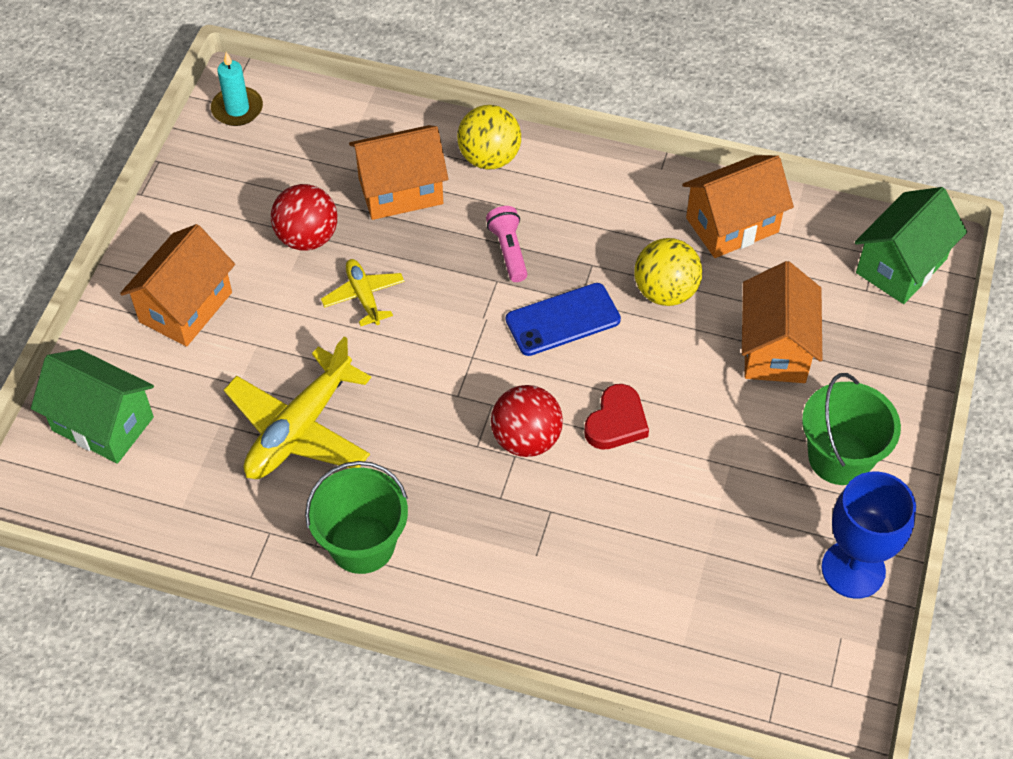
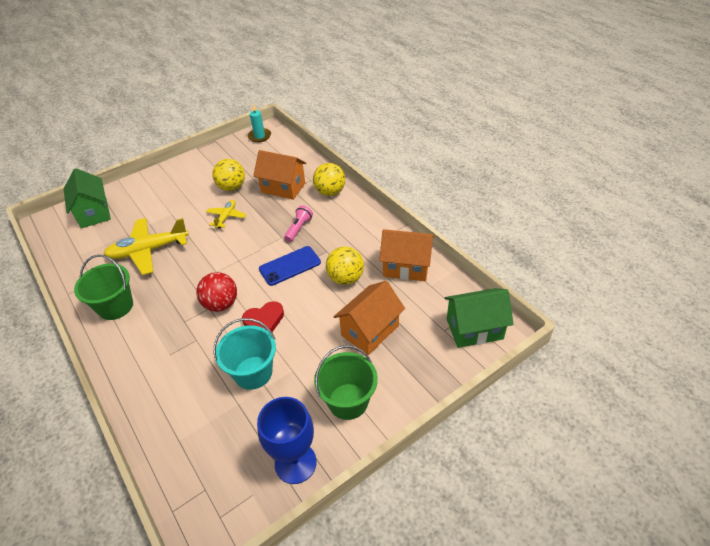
camera: 40 degrees right, 10 degrees down
(186, 307) = (165, 190): orange house -> none
(307, 237) = (232, 187): red ball -> yellow ball
(563, 320) = (290, 266): blue phone -> blue phone turned 45 degrees counterclockwise
(682, 501) = (253, 372): none -> turquoise bucket

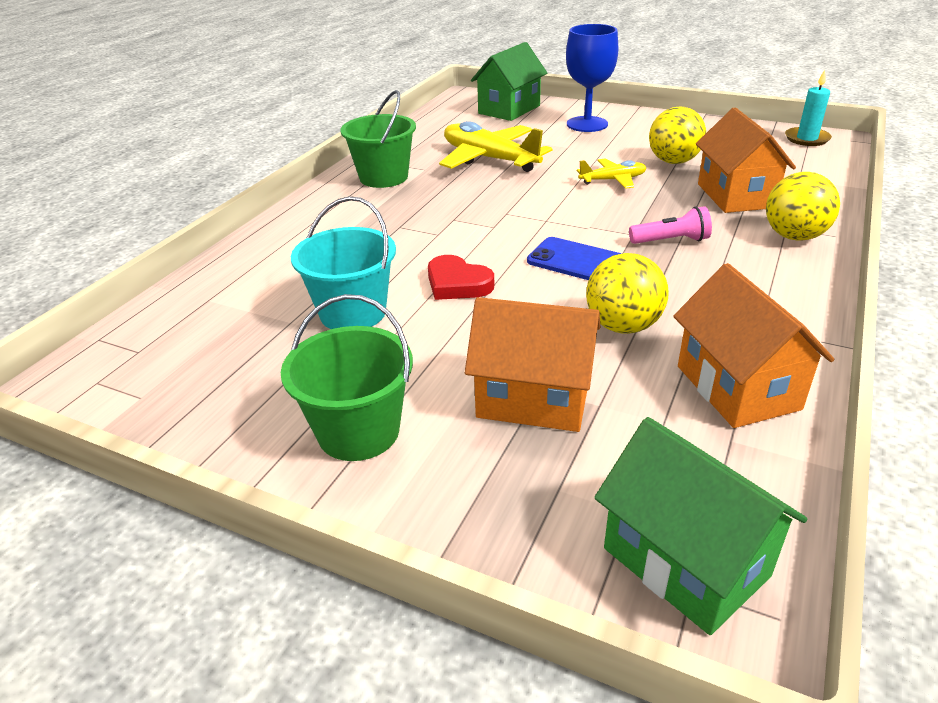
camera: 60 degrees right, 10 degrees down
(221, 304) = (452, 239): red ball -> none
(295, 463) = (209, 419): blue goblet -> blue goblet (587, 124)

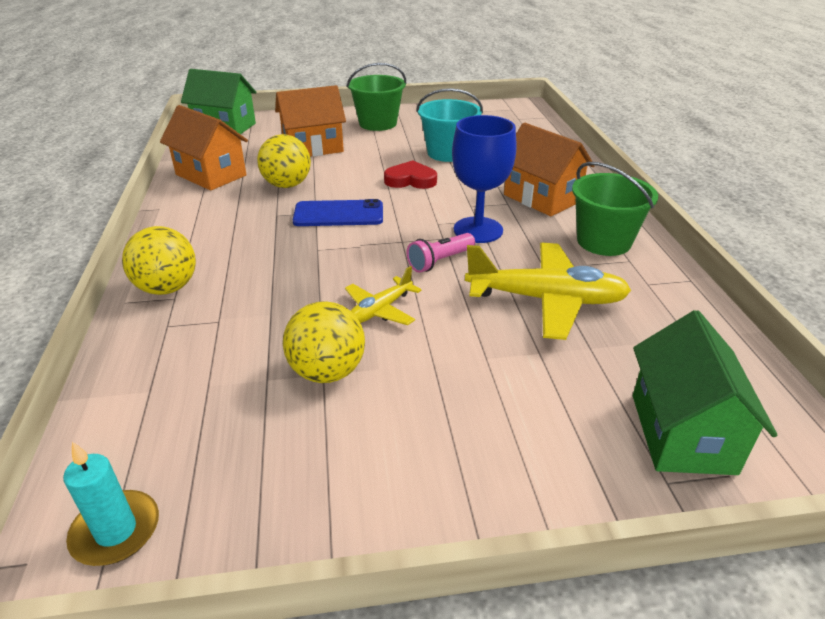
camera: 145 degrees right, 0 degrees up
(587, 124) = (515, 431): blue goblet -> blue goblet (478, 230)
(671, 241) = (281, 251): pink flashlight -> pink flashlight (439, 261)
(735, 196) = (232, 328): orange house -> orange house (542, 198)

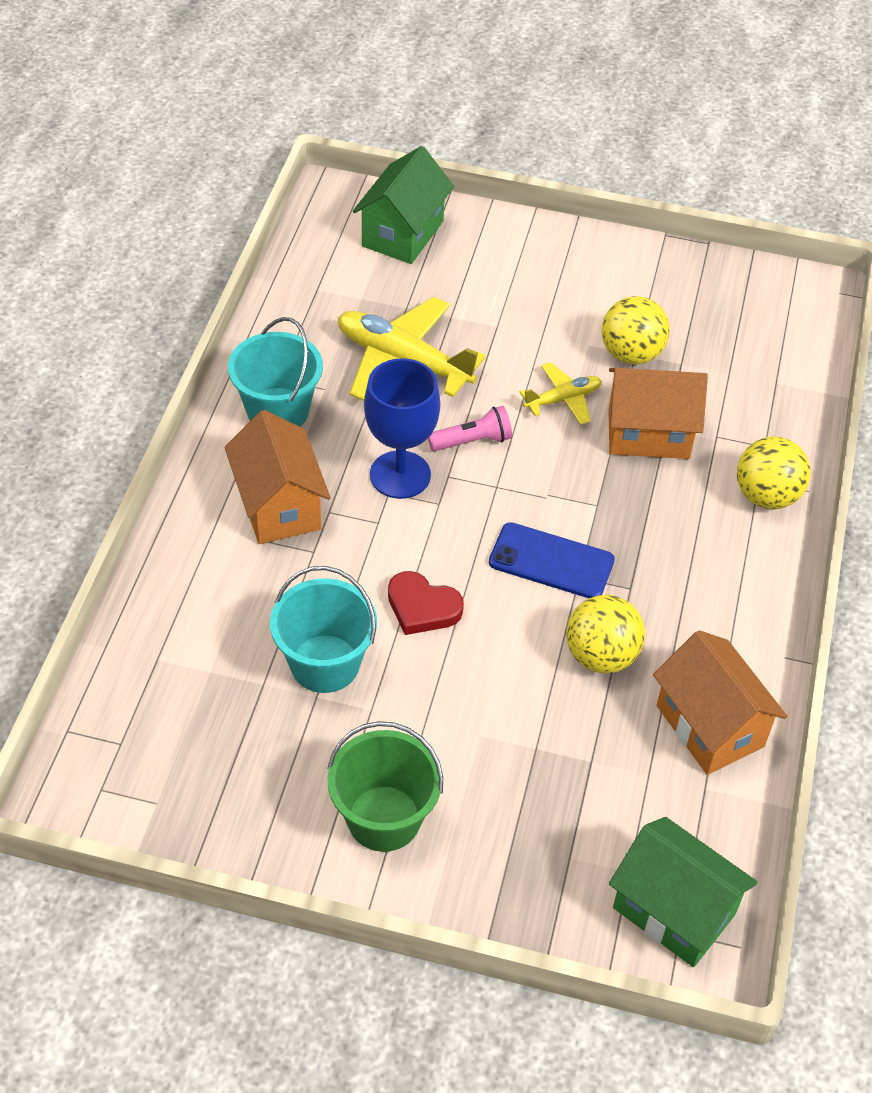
camera: 160 degrees left, 15 degrees up
(116, 531) = (789, 292): turquoise candle -> none
(313, 148) = (531, 761): orange house -> orange house (648, 434)
(603, 241) = (278, 411): green bucket -> turquoise bucket

